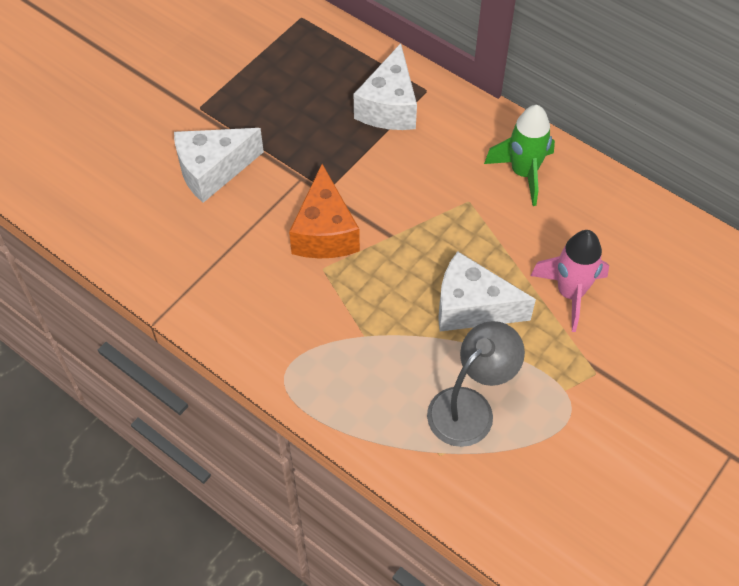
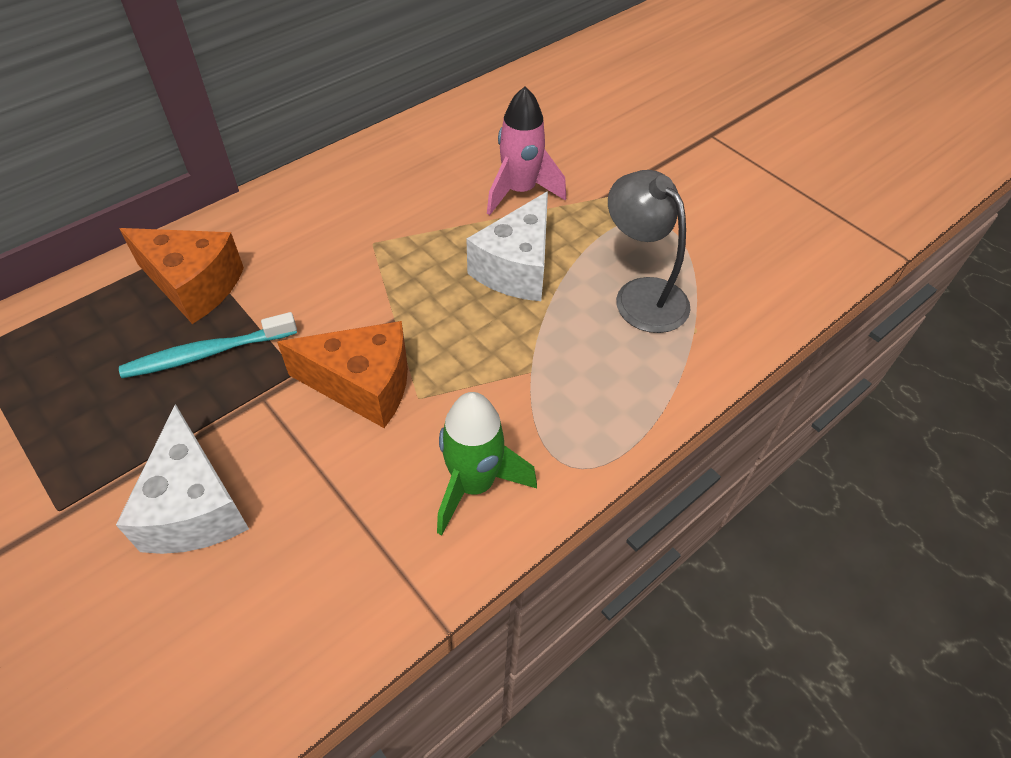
camera: 80 degrees left, 5 degrees down
(330, 136) = (207, 353): none -> turquoise toothbrush
(389, 106) = (194, 285): white cheese -> orange cheese
(523, 173) = (354, 192): green rocket -> green rocket (474, 484)

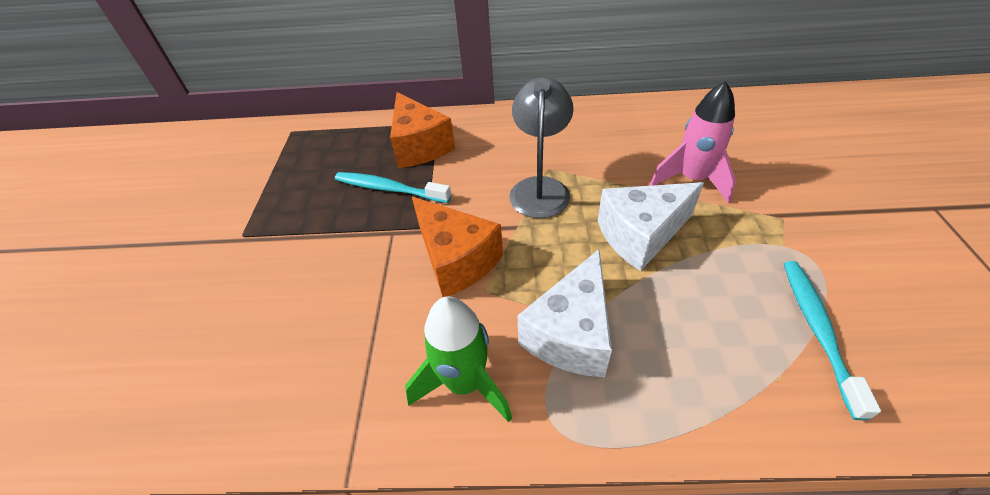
camera: 45 degrees right, 5 degrees down
(195, 507) = (297, 277): white cheese -> white cheese (571, 333)
(641, 294) = (743, 314): grey lamp -> grey lamp (540, 188)
(696, 278) = (817, 330): none -> turquoise toothbrush

